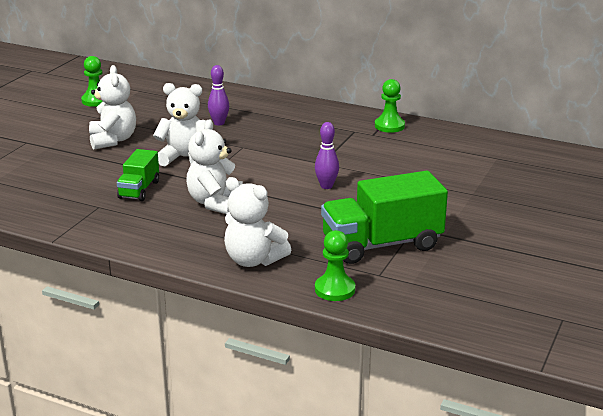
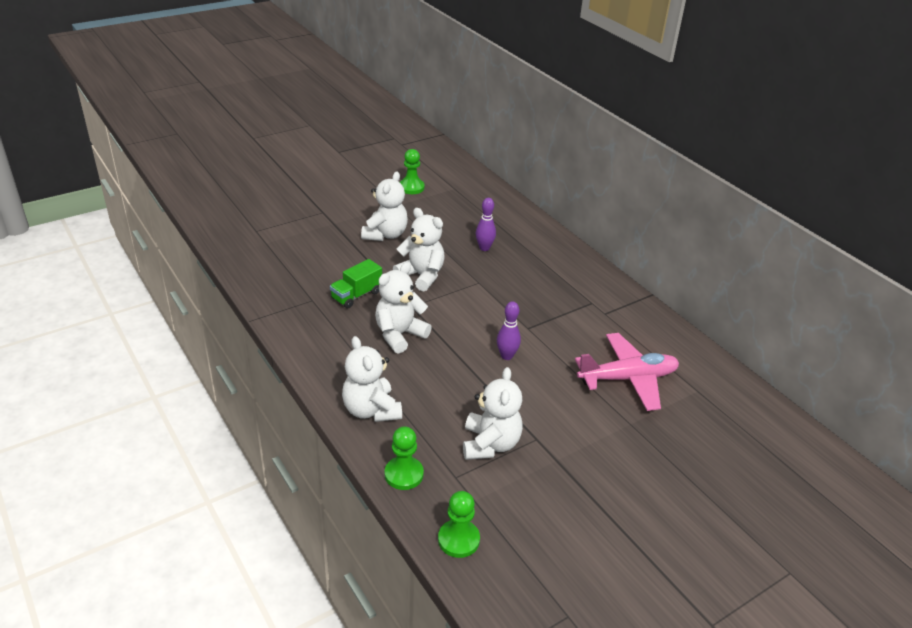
camera: 30 degrees right, 10 degrees up
(382, 244) = (490, 444): green truck -> white teddy bear
(389, 126) = (630, 309): green pawn -> green pawn (458, 540)
(438, 168) = (628, 378): none -> pink plane

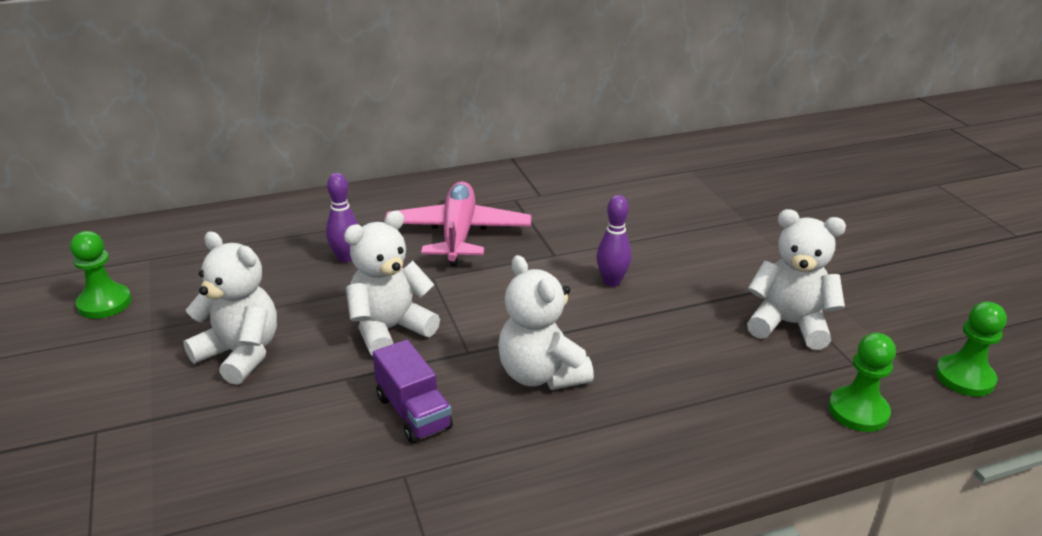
camera: 75 degrees left, 5 degrees down
(356, 295) = (413, 412): green truck -> purple truck
(371, 410) = (723, 429): white teddy bear -> none
(628, 378) = (667, 205): pink plane -> pink plane (458, 234)

